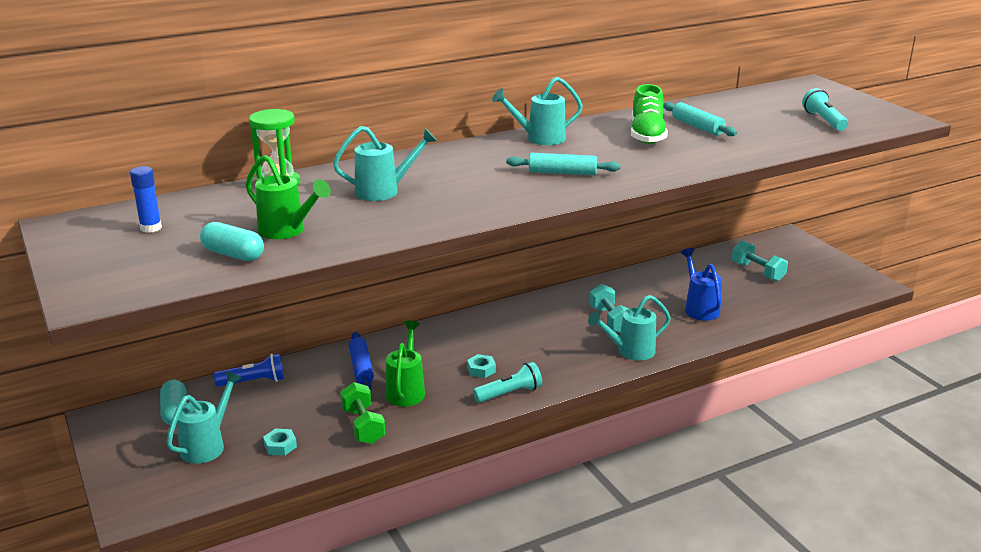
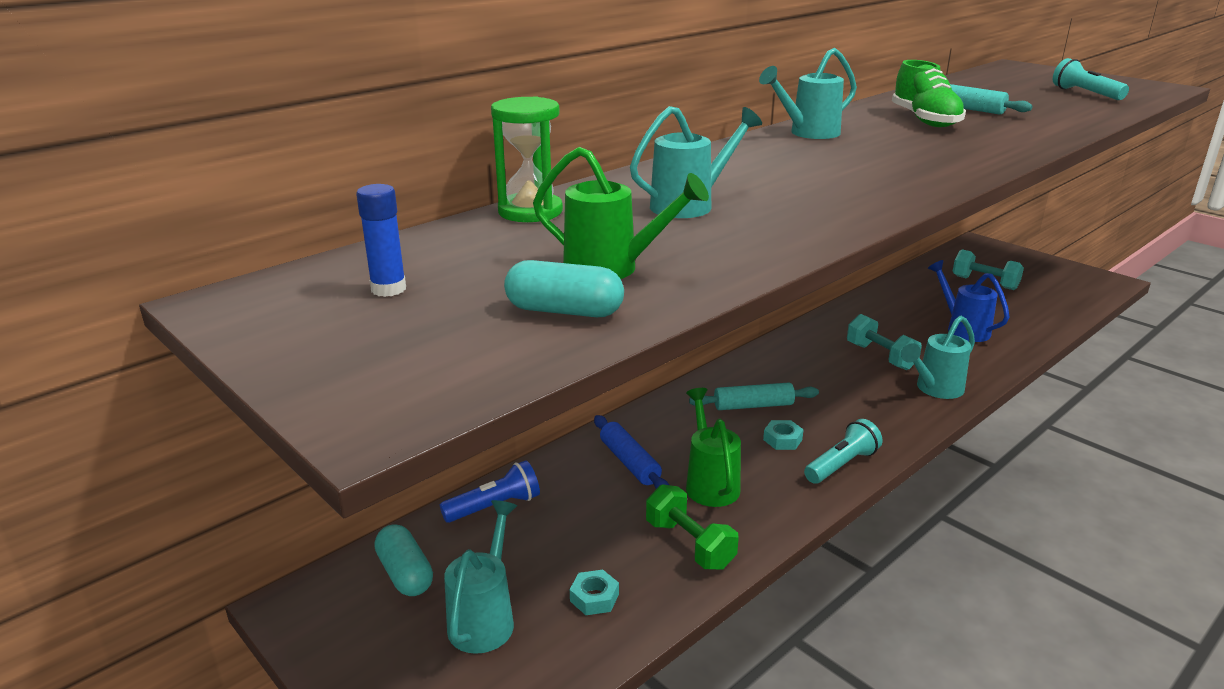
camera: 15 degrees left, 0 degrees up
(562, 173) = (888, 164): turquoise rolling pin -> turquoise rolling pin (753, 405)

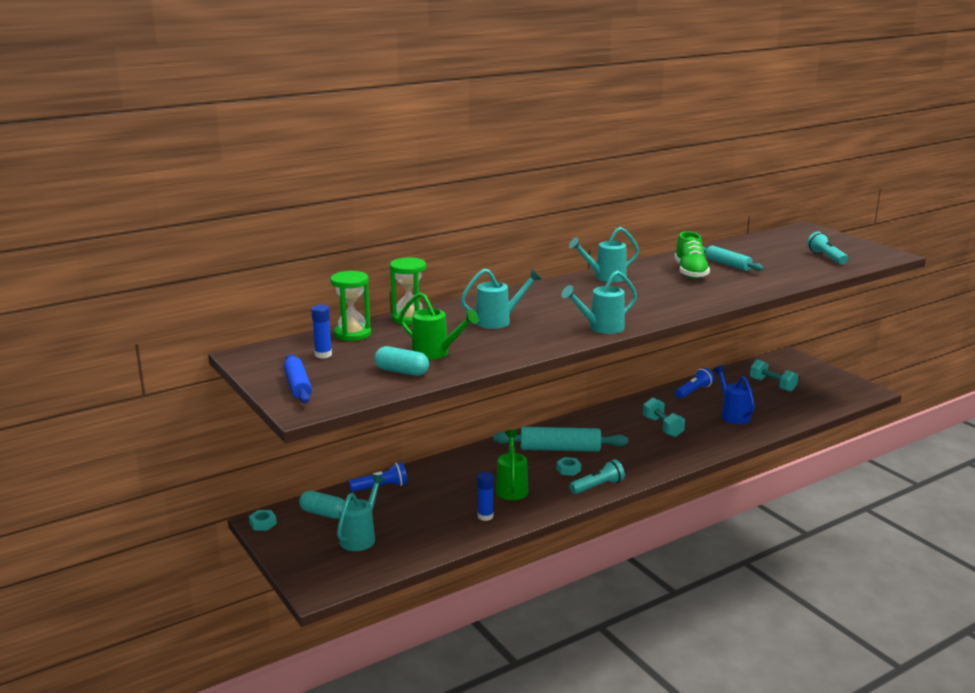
camera: 10 degrees right, 5 degrees down
(405, 574) = (323, 513): turquoise capsule -> turquoise capsule turned 45 degrees counterclockwise
(435, 245) = (352, 334): none -> green hourglass
(594, 598) = (422, 534): turquoise nut -> turquoise nut (263, 523)
(630, 462) = (468, 472): blue rolling pin -> blue rolling pin (298, 386)
(689, 544) = (485, 516): green dumbbell -> blue glue stick
(753, 405) = (560, 449): turquoise rolling pin -> turquoise rolling pin, size x1.57
(890, 300) = (693, 391): none -> blue flashlight
(935, 389) = (686, 450): turquoise watering can -> turquoise watering can (601, 328)

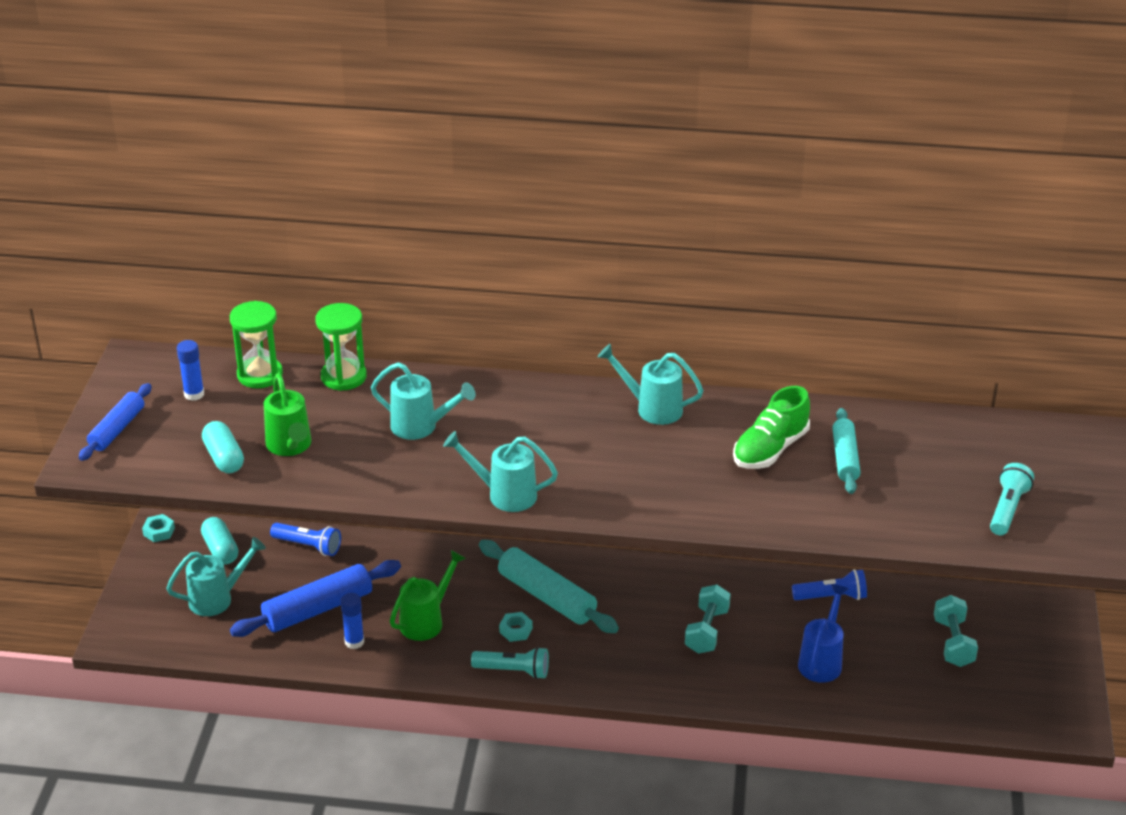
camera: 40 degrees right, 15 degrees up
(436, 512) = (318, 609): none -> blue rolling pin

